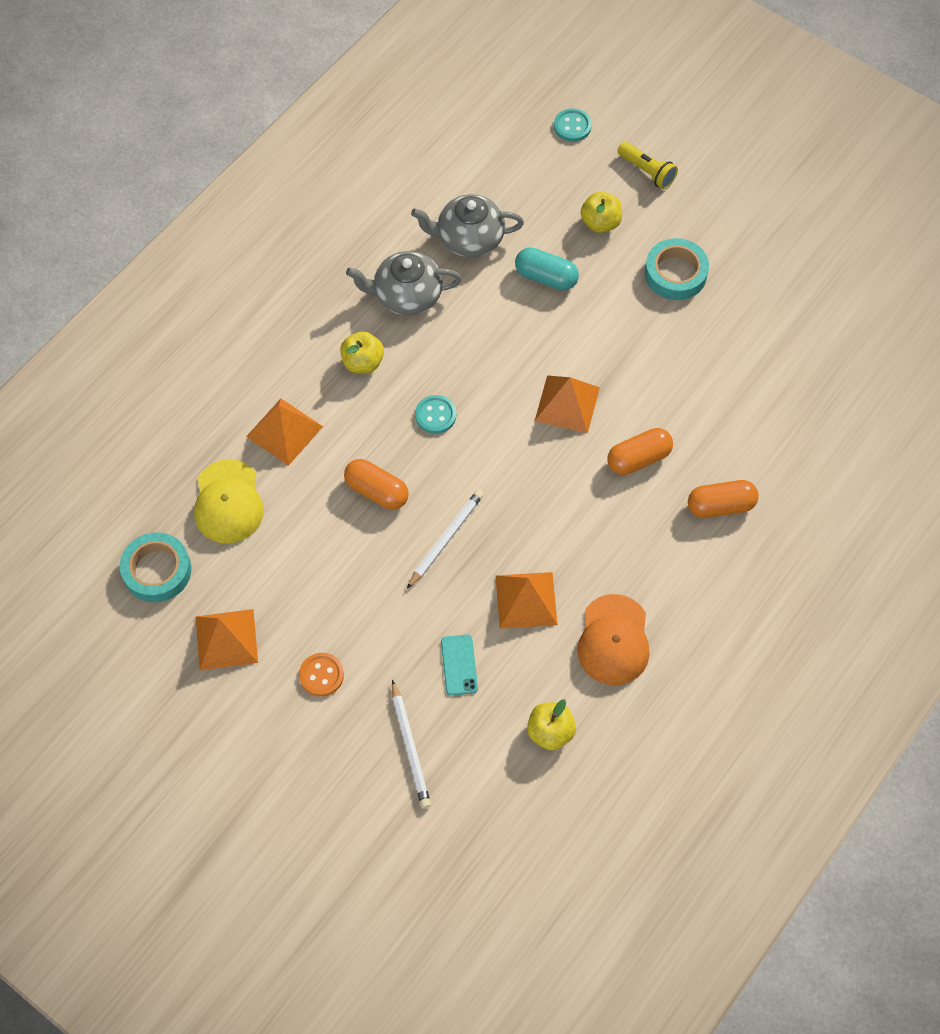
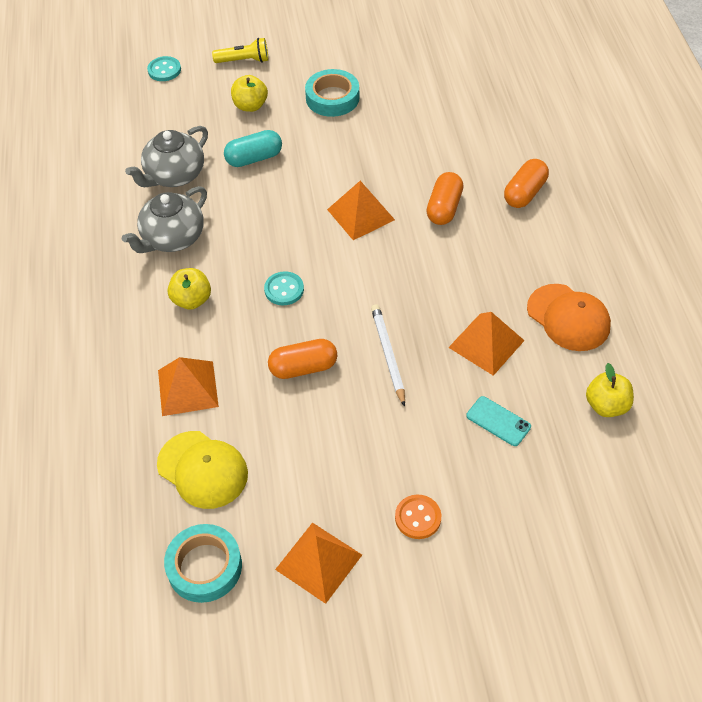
camera: 45 degrees left, 10 degrees down
(410, 747) = (537, 503): white pencil -> none

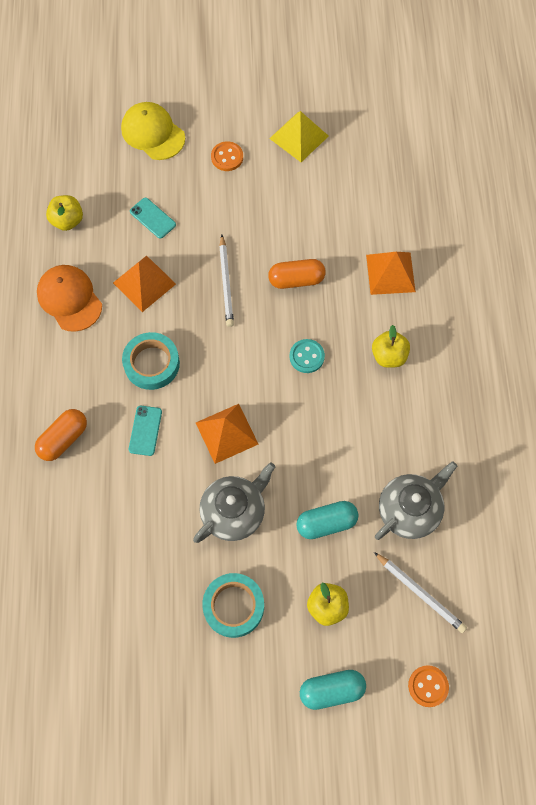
camera: 175 degrees left, 15 degrees up
(164, 70) = (428, 686): turquoise button -> orange button
(167, 122) = (420, 593): none -> white pencil
(172, 238) = (408, 427): grey teapot -> grey teapot (234, 512)
(203, 469) = (378, 207): yellow cap -> yellow cap (153, 133)
(204, 566) = (376, 142): turquoise tape -> turquoise tape (151, 363)
(244, 60) = (331, 690): yellow flashlight -> turquoise capsule
(319, 562) = (299, 137): orange pyramid -> yellow pyramid
(444, 208) = (145, 430): orange capsule -> turquoise phone

